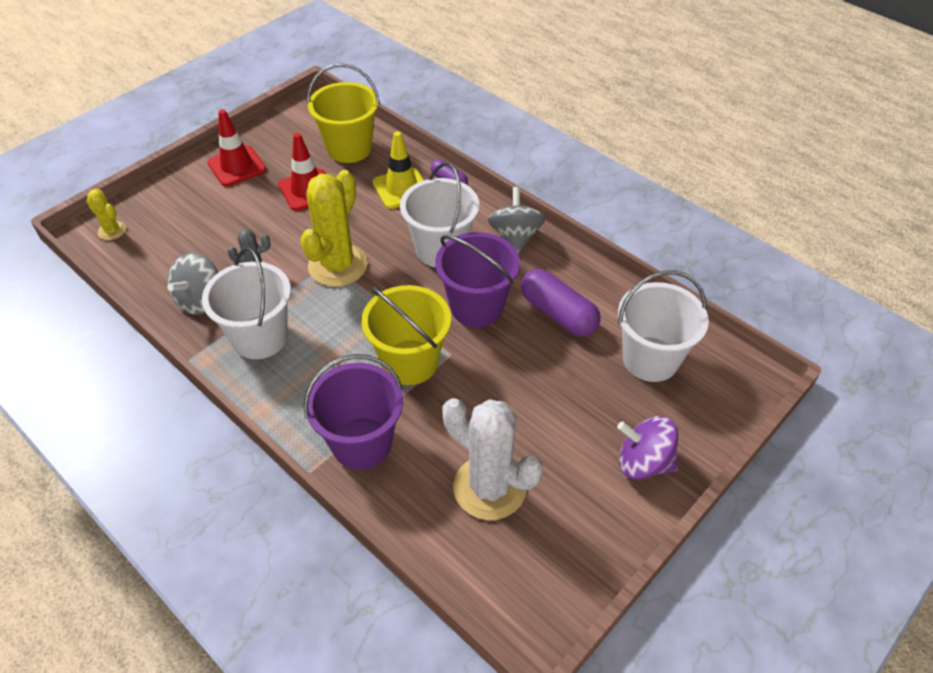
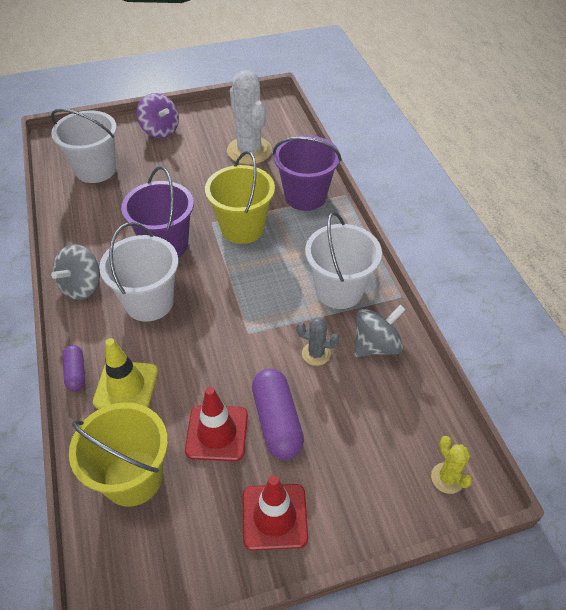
camera: 150 degrees left, 0 degrees up
(338, 265) = (243, 326): yellow cactus -> none
(558, 313) = (117, 217): purple capsule -> purple capsule (277, 421)

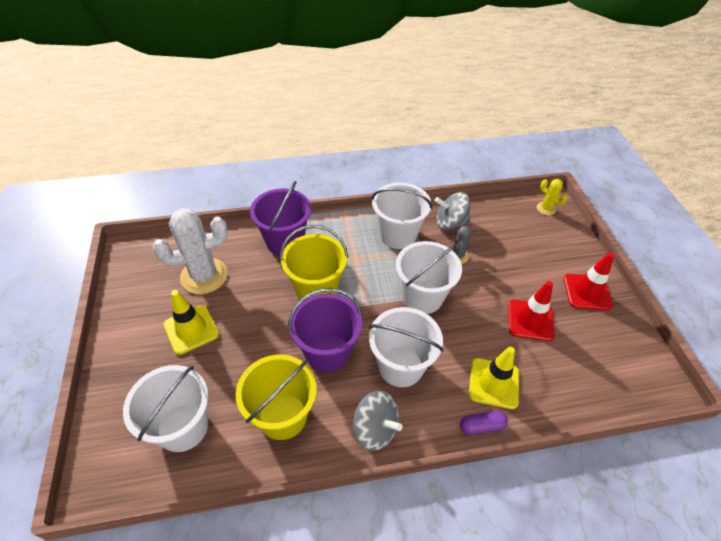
camera: 85 degrees left, 0 degrees up
(133, 477) = (575, 376): yellow bucket -> yellow bucket (282, 416)
(160, 130) = (132, 357): purple spinning top -> none
(188, 155) = (191, 329): none -> yellow traffic cone
(243, 318) = (422, 297): none -> white bucket
(277, 421) = (516, 284): purple capsule -> none
(376, 345) = (450, 223): grey spinning top -> grey spinning top turned 60 degrees counterclockwise
(447, 478) = (546, 208): yellow cactus -> yellow cactus turned 60 degrees clockwise

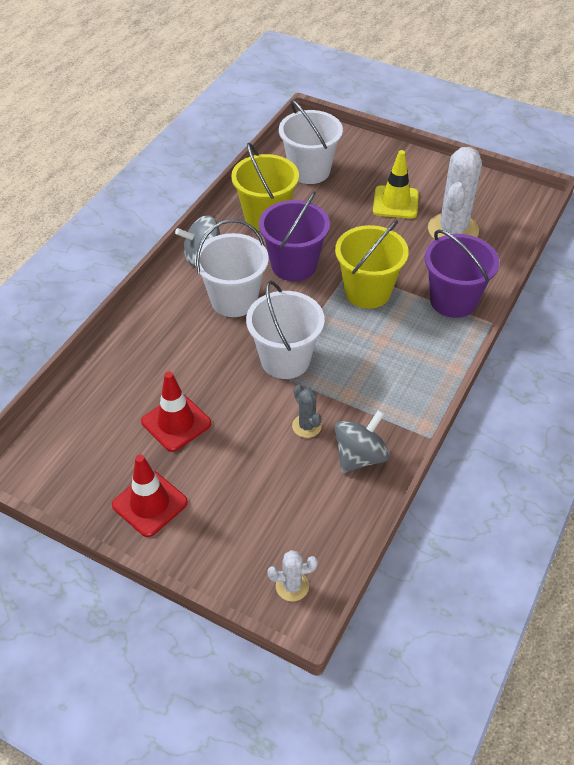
camera: 130 degrees right, 0 degrees up
(398, 235) = (384, 394): white bucket -> none
(481, 426) = (136, 314): purple capsule -> none
(493, 383) = (156, 346): yellow traffic cone -> none
(546, 208) = (292, 586): yellow cactus -> white cactus

